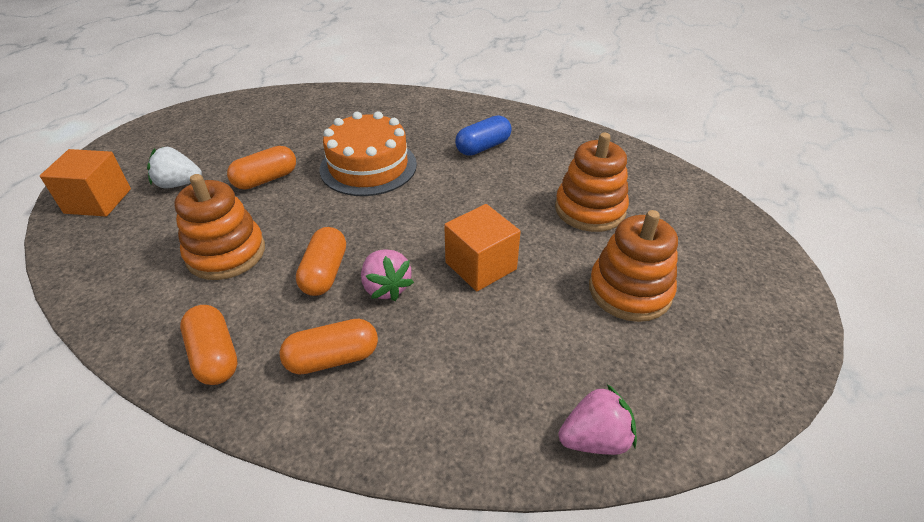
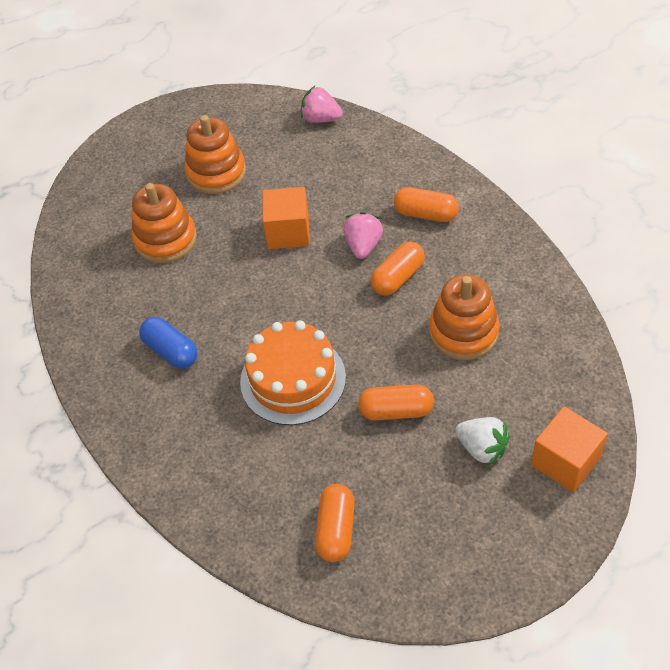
camera: 140 degrees left, 10 degrees up
(215, 356) = (497, 248): orange capsule -> orange capsule (336, 530)
(483, 147) = (171, 351): blue capsule -> blue capsule turned 45 degrees clockwise

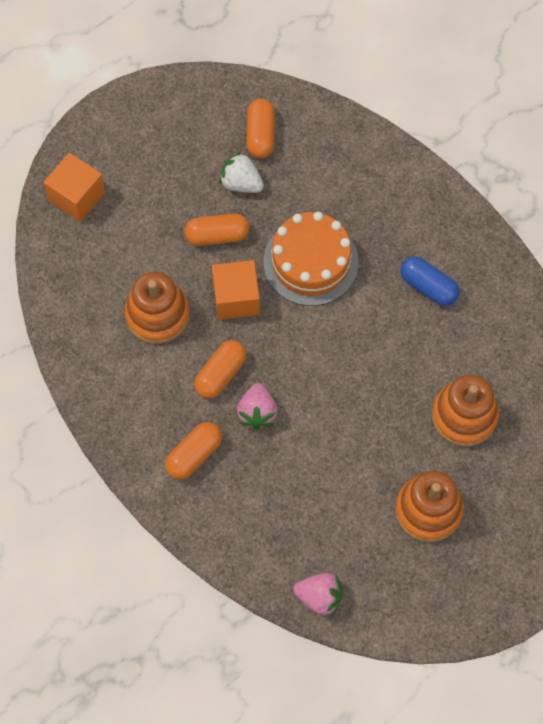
camera: 170 degrees right, 15 degrees up
(288, 232) = (336, 428): orange cube -> orange cube (236, 298)
(425, 214) = (194, 455): orange capsule -> orange capsule turned 60 degrees counterclockwise
(482, 448) = (144, 205): white strawberry -> white strawberry (241, 183)

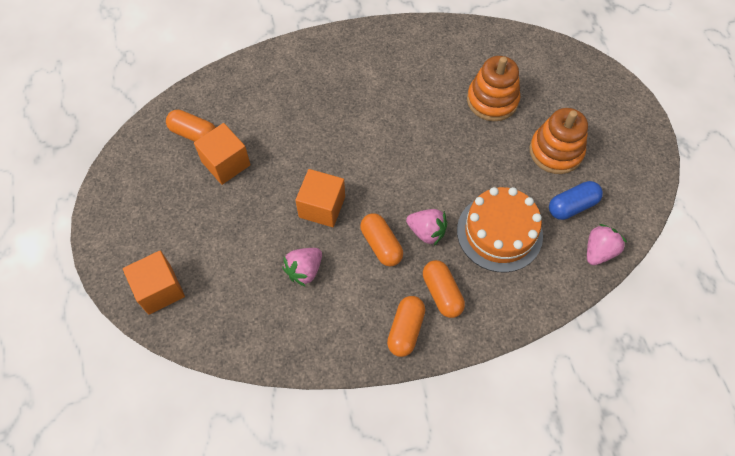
camera: 65 degrees left, 5 degrees down
(157, 315) = (304, 270): orange stacking toy -> pink strawberry
(217, 235) = (260, 198): orange capsule -> orange capsule (405, 330)
(241, 183) = (226, 163): white strawberry -> orange cube
(310, 262) = (320, 144): orange cake -> orange cake (499, 232)
(428, 286) = (381, 80): blue capsule -> blue capsule (572, 206)

